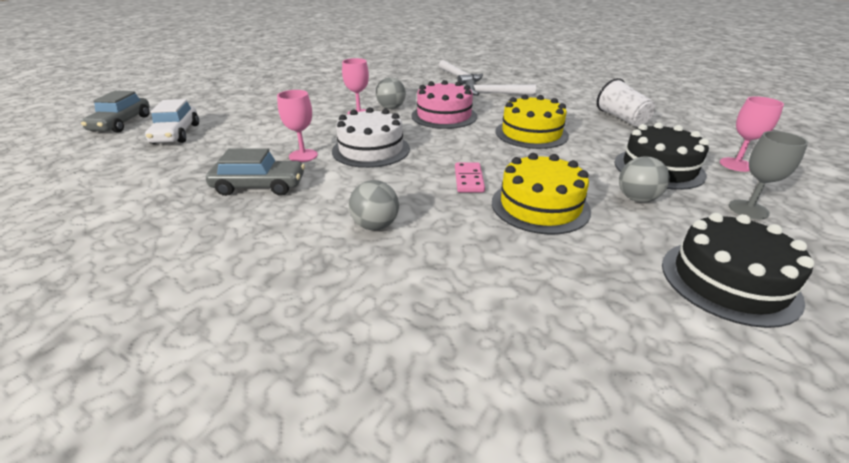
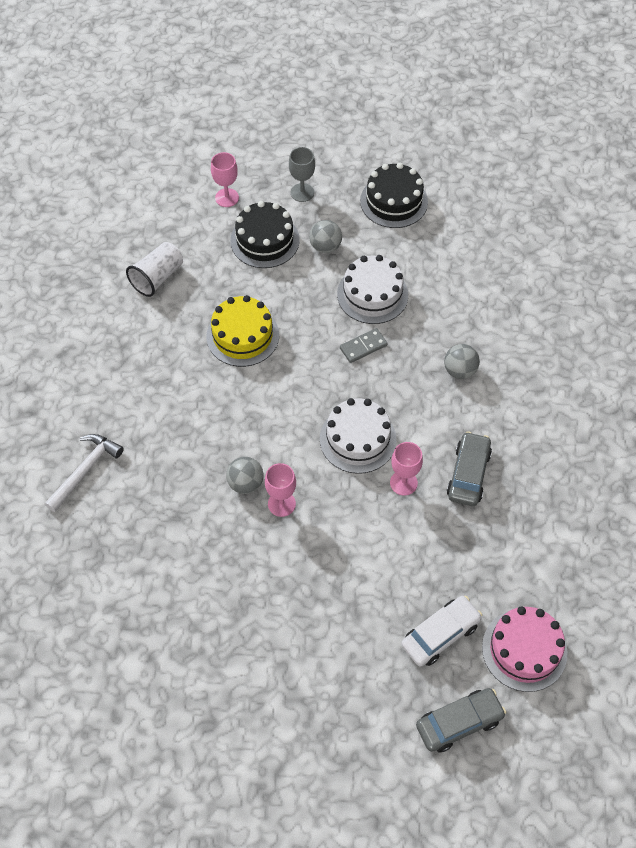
camera: 120 degrees left, 25 degrees up
(259, 186) = (468, 474): grey car -> grey car turned 45 degrees clockwise
(444, 116) = (239, 422): pink cake -> pink cake (524, 650)
(469, 180) = (363, 347): pink domino -> grey domino
(494, 94) = (137, 406): white hammer -> none
(540, 206) = (372, 294): yellow cake -> white cake

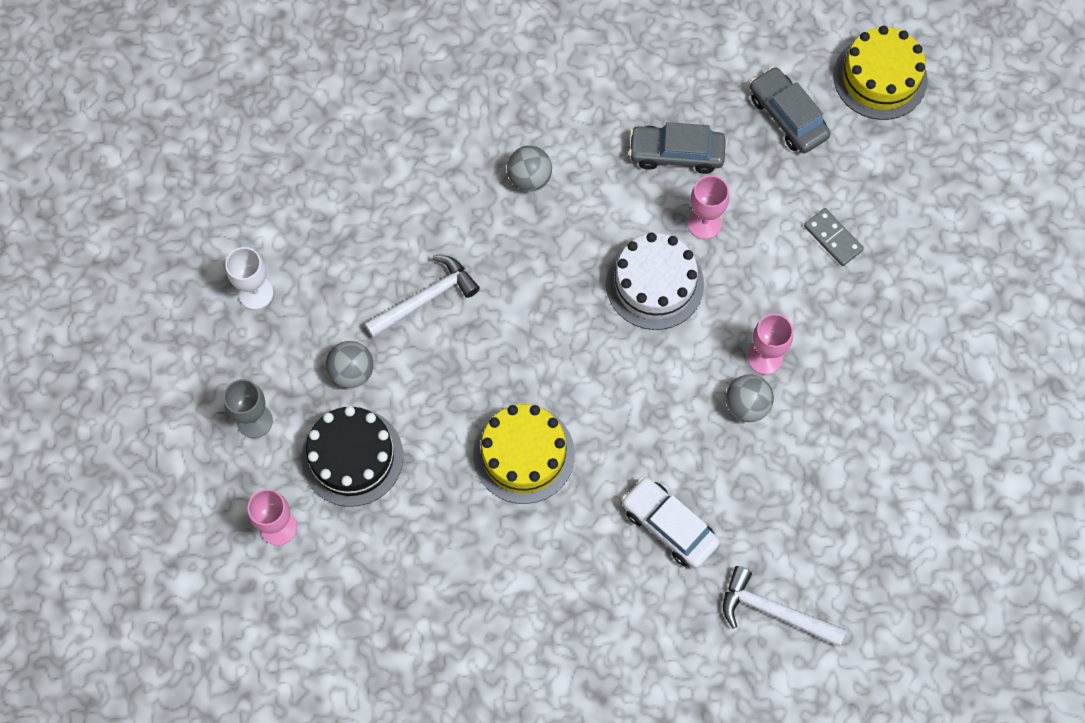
camera: 100 degrees left, 10 degrees up
(157, 277) = (443, 594): white cup -> none
(363, 347) = (513, 297): grey domino -> grey domino (833, 238)
(372, 294) = (426, 298): white cake -> white hammer
(394, 201) = (256, 293): black cake -> white goblet
(440, 635) = (885, 162): white car -> white car (669, 526)
(459, 723) = (978, 133): grey car -> grey car (787, 116)
(524, 650) = (880, 78): pink cake -> yellow cake

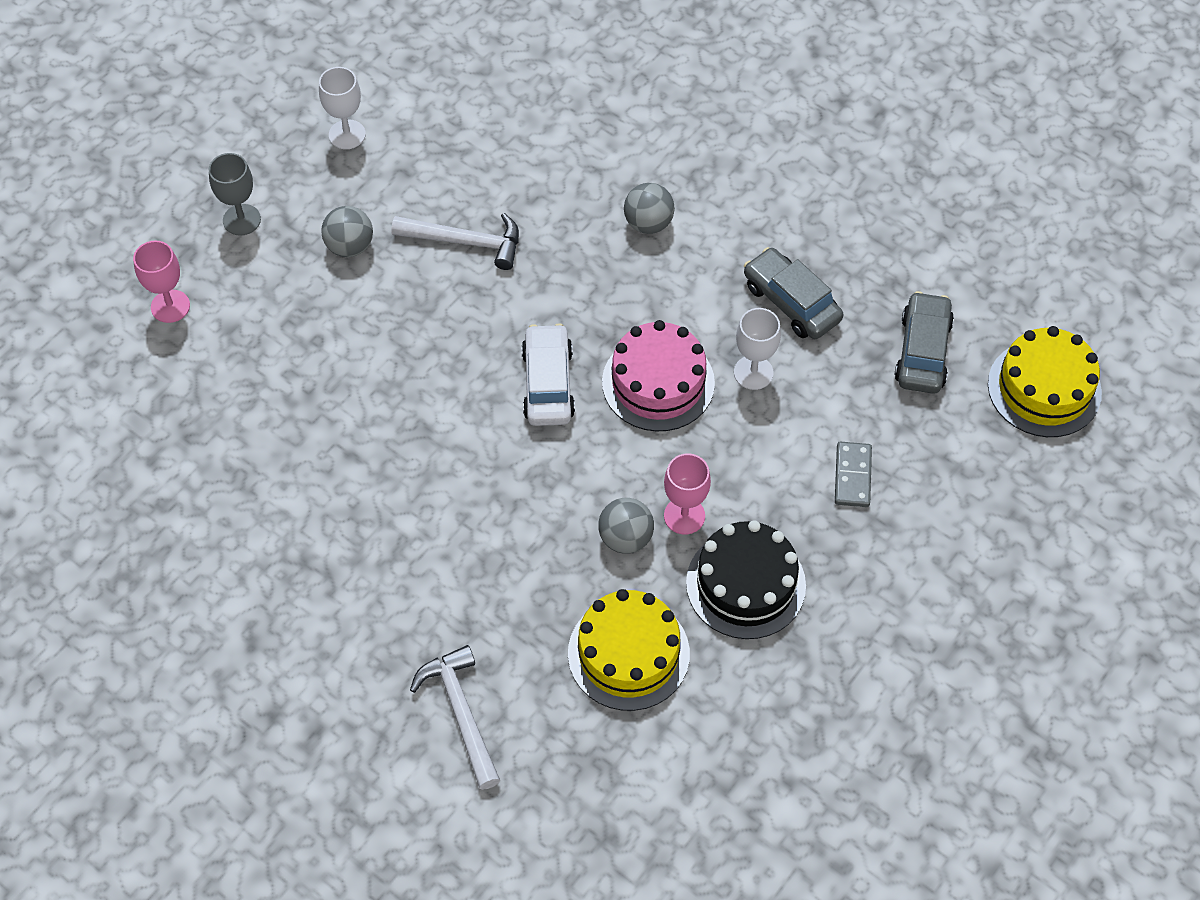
camera: 45 degrees right, 10 degrees down
(352, 457) = (279, 305): black cake -> black cake (745, 584)
(523, 454) = (406, 415): yellow cake -> yellow cake (628, 653)
(654, 284) = (658, 382): white cake -> pink cake
(669, 526) = (455, 570): white car -> white car (548, 383)
(704, 223) = (753, 372): pink goblet -> white goblet

